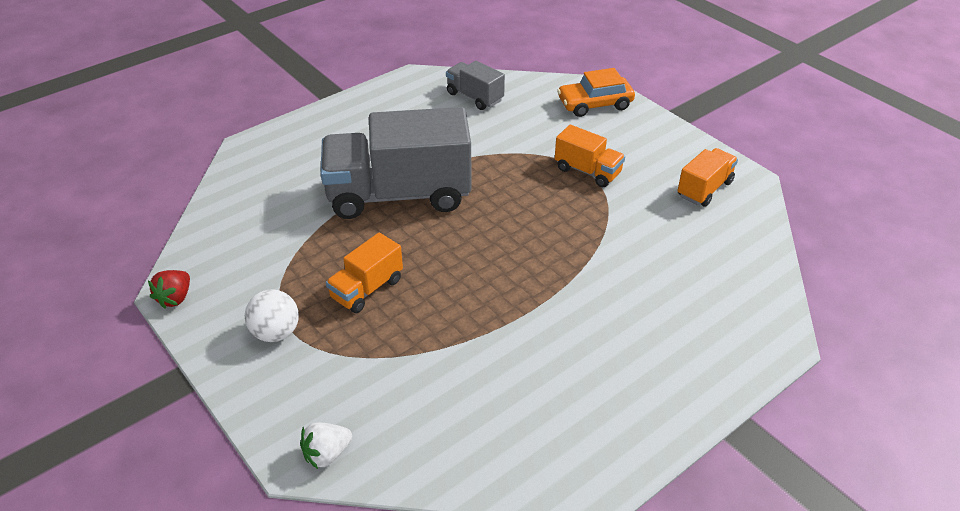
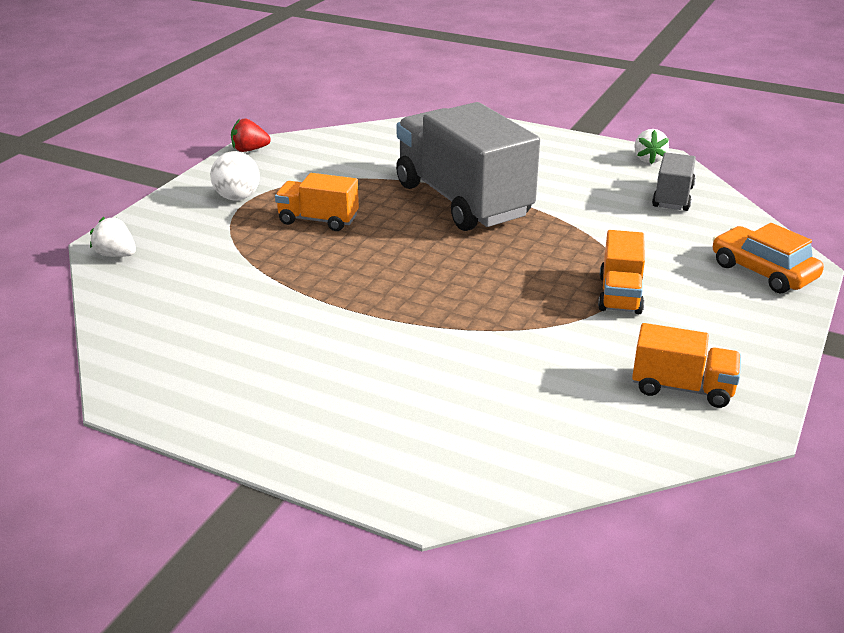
camera: 65 degrees right, 10 degrees down
(409, 83) = (648, 159): none -> white strawberry

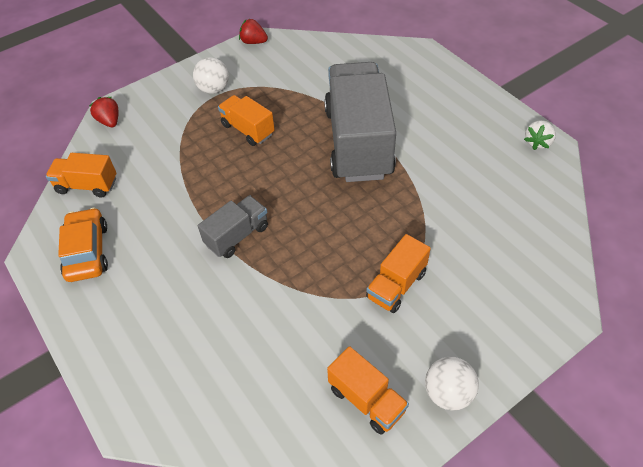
camera: 30 degrees right, 20 degrees up
(116, 255) = (109, 121): white strawberry -> red strawberry
(143, 318) = (87, 185): none -> orange truck
(672, 197) = (522, 193): grey truck -> grey truck (237, 236)
(756, 356) = (448, 393): none -> white ball
(763, 271) = (529, 305): orange car -> orange car (87, 251)

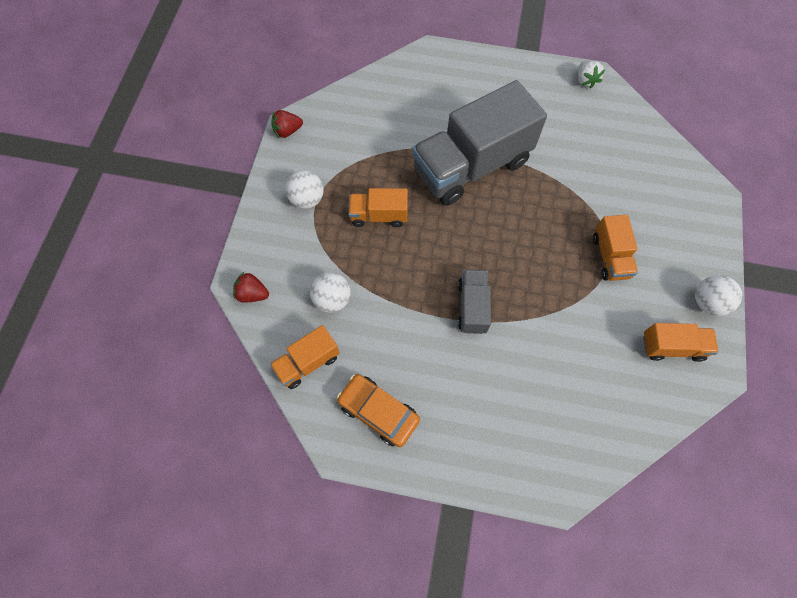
camera: 45 degrees left, 15 degrees up
(151, 159) = (332, 299): none -> white ball
(358, 142) = (471, 166): grey truck -> grey truck turned 75 degrees counterclockwise

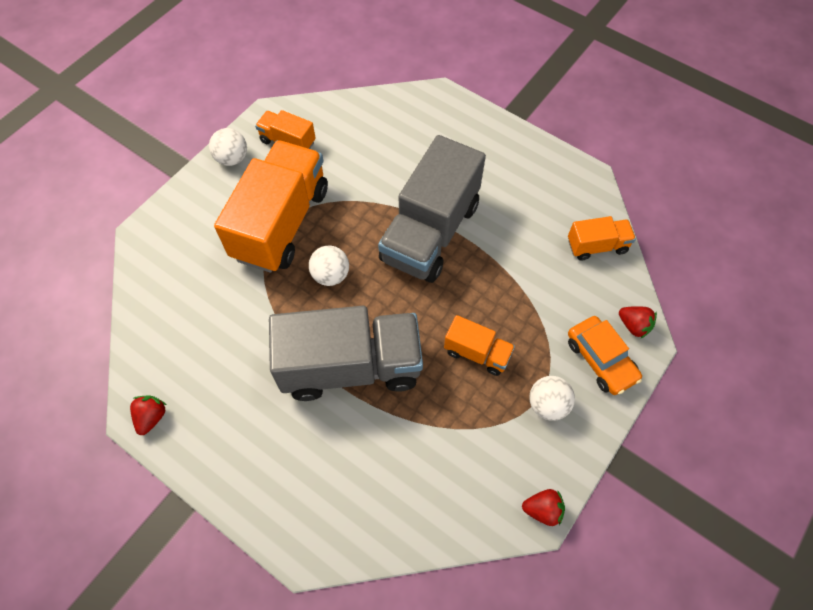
camera: 155 degrees left, 5 degrees down
(332, 299) = (556, 289): white ball -> white ball (331, 275)
(378, 412) = (549, 188): orange car -> orange car (601, 359)
(472, 307) = (430, 232): grey truck -> grey truck, size x2.12
(585, 80) = (151, 417): white strawberry -> red strawberry
(610, 257) = (281, 223): orange truck -> orange truck, size x2.12

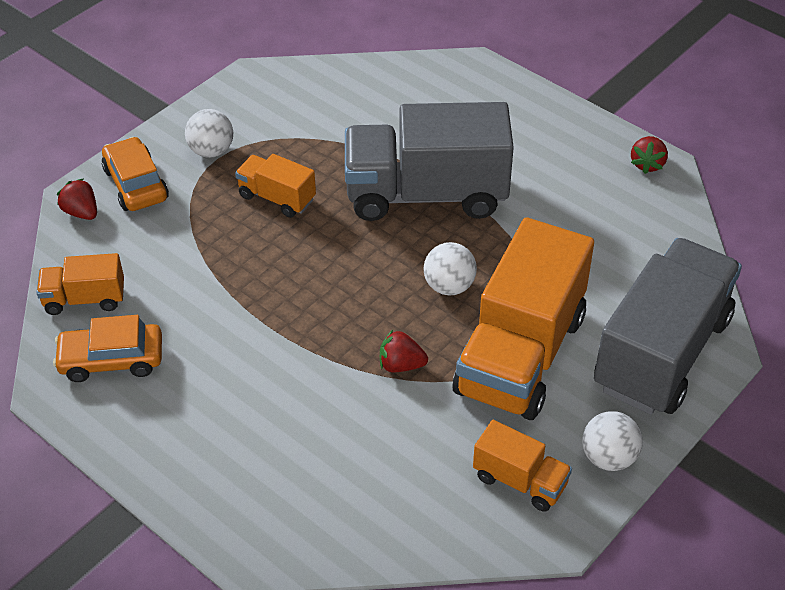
camera: 175 degrees left, 15 degrees down
(430, 232) = (308, 329): grey truck -> grey truck (661, 352)
(542, 510) = (244, 80): red strawberry -> red strawberry (401, 365)
(559, 201) = (111, 360): none -> orange car

